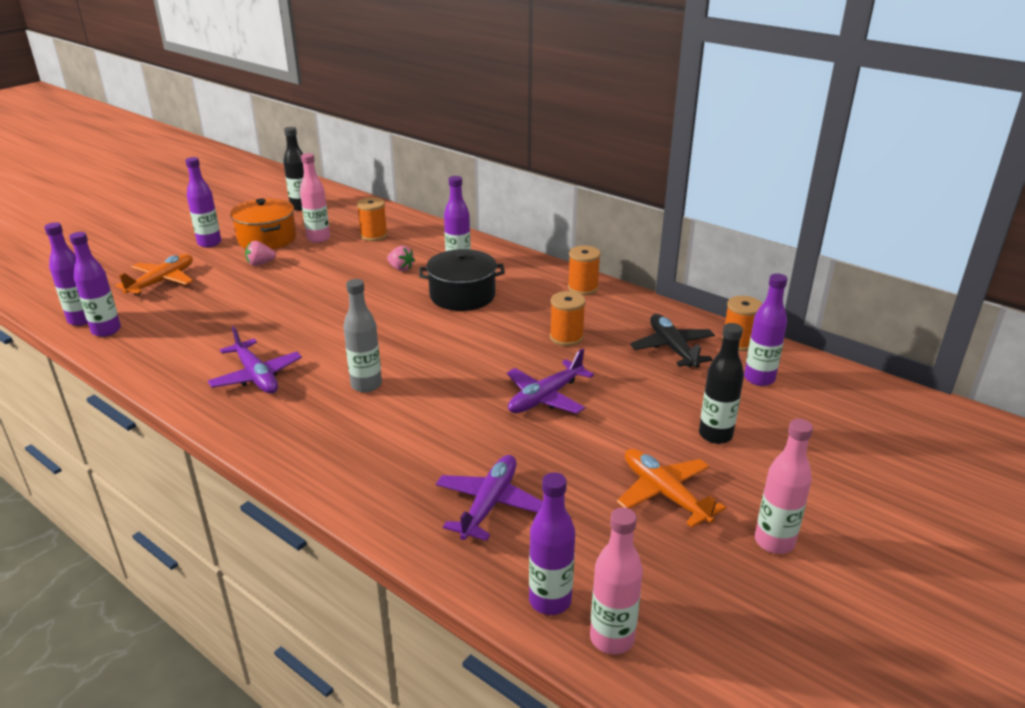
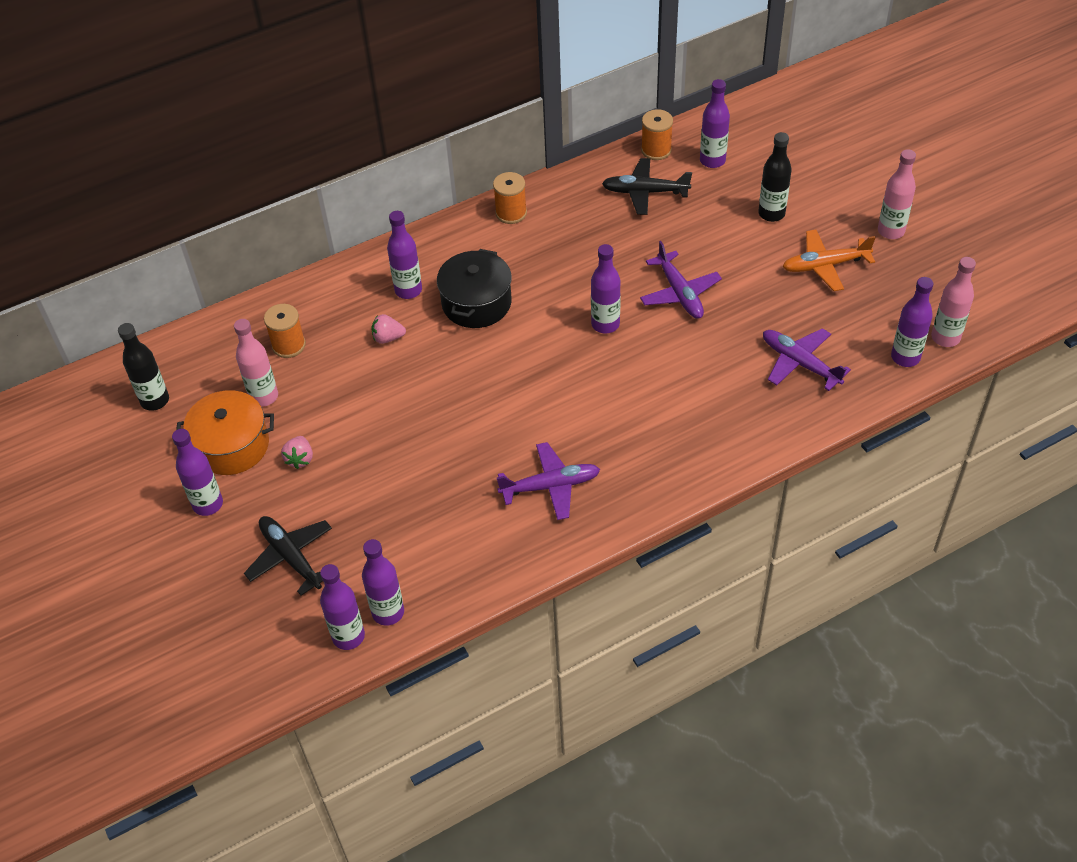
camera: 65 degrees left, 20 degrees up
(162, 281) = (291, 557): orange plane -> black plane
(366, 385) = (605, 406): grey bottle -> none
(401, 268) = (388, 338): pink strawberry -> pink strawberry turned 150 degrees counterclockwise
(475, 363) = (605, 324): none -> purple bottle
(566, 337) = (594, 252): orange spool -> none

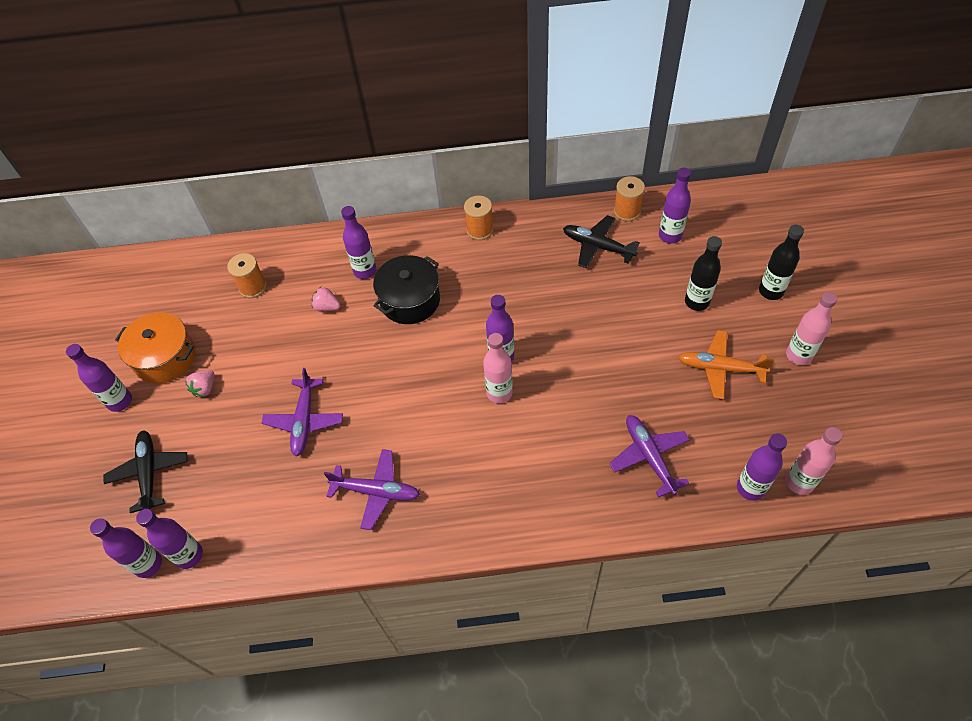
camera: 25 degrees right, 5 degrees up
(155, 400) = (136, 299): black bottle -> black bottle (771, 291)
(264, 396) = (211, 324): pink bottle -> pink bottle (499, 393)
(679, 293) = (578, 349): purple plane -> purple plane (304, 421)

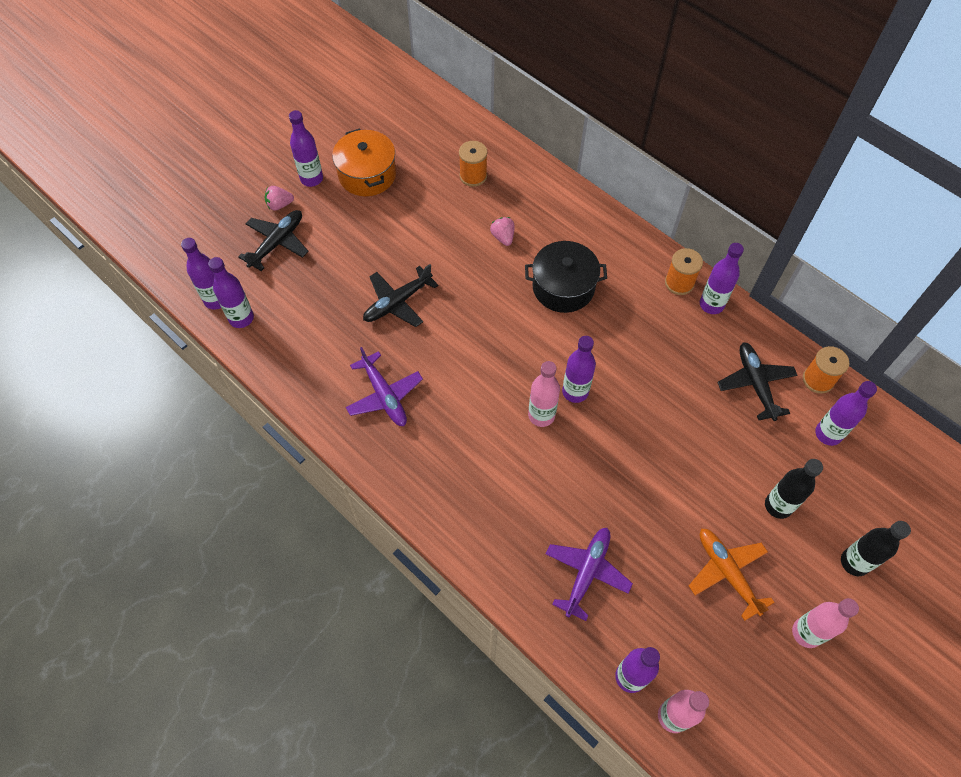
camera: 45 degrees right, 5 degrees up
(205, 388) = (366, 219): pink strawberry -> pink strawberry (279, 205)
(304, 421) = (398, 302): purple plane -> black plane
(365, 271) = (559, 235): purple bottle -> purple bottle (711, 305)

